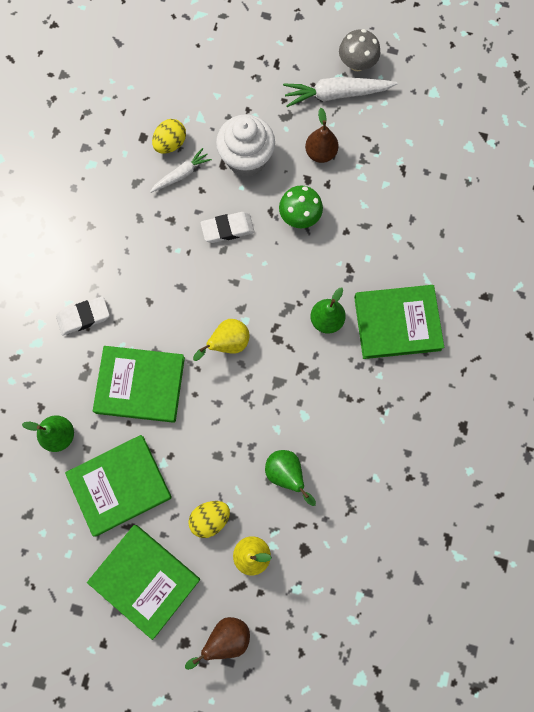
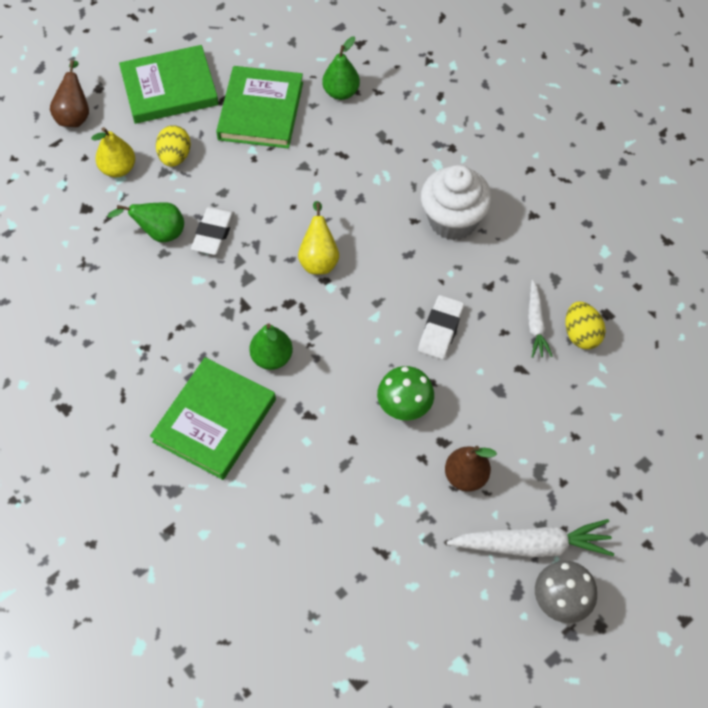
camera: 125 degrees right, 15 degrees down
(83, 317) = (439, 162): white eraser -> white eraser (213, 233)
(140, 385) = (337, 170): green book -> none
(246, 159) = (511, 396): white cupcake -> white cupcake (452, 221)
(336, 95) = (532, 545): white carrot -> white carrot turned 60 degrees clockwise

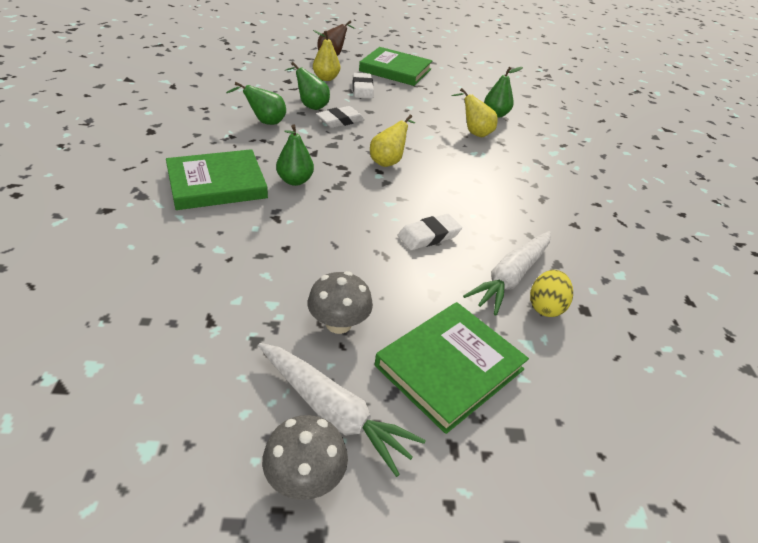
camera: 35 degrees right, 20 degrees down
(148, 299) = (264, 122): none -> green pear
(175, 157) = (362, 89): yellow egg -> white eraser
(260, 111) = (435, 98): green book -> green book (449, 367)
(349, 144) = (474, 132): none -> yellow pear
(404, 406) = (348, 255): green mushroom -> none
(452, 221) = (506, 194): white cupcake -> none
(465, 476) = (338, 323): brown pear -> grey mushroom
(535, 324) = (511, 277): white carrot -> white carrot, size x1.67

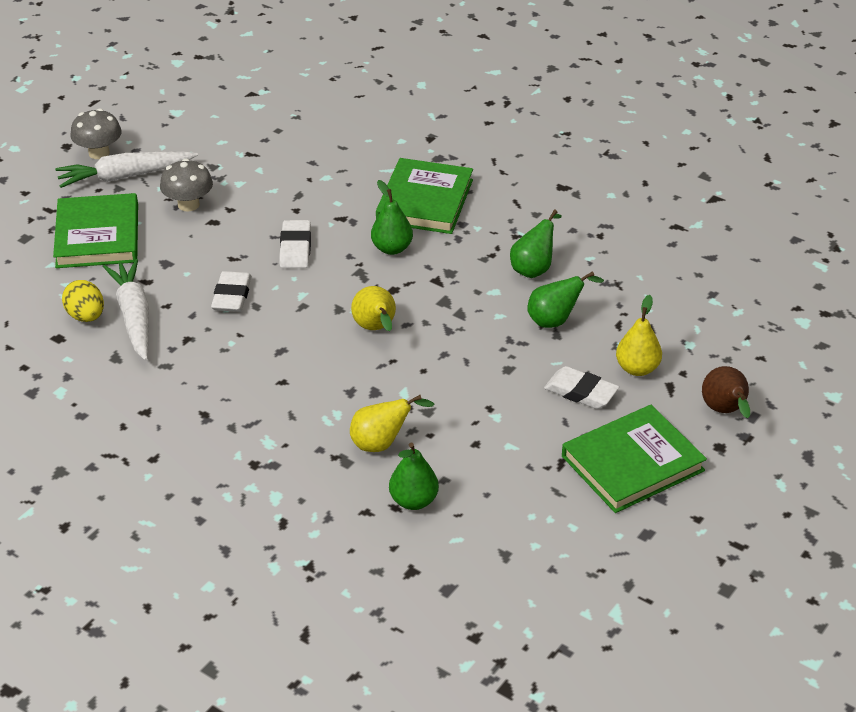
camera: 130 degrees right, 0 degrees up
(340, 120) = (498, 330): white eraser -> white eraser (295, 248)

